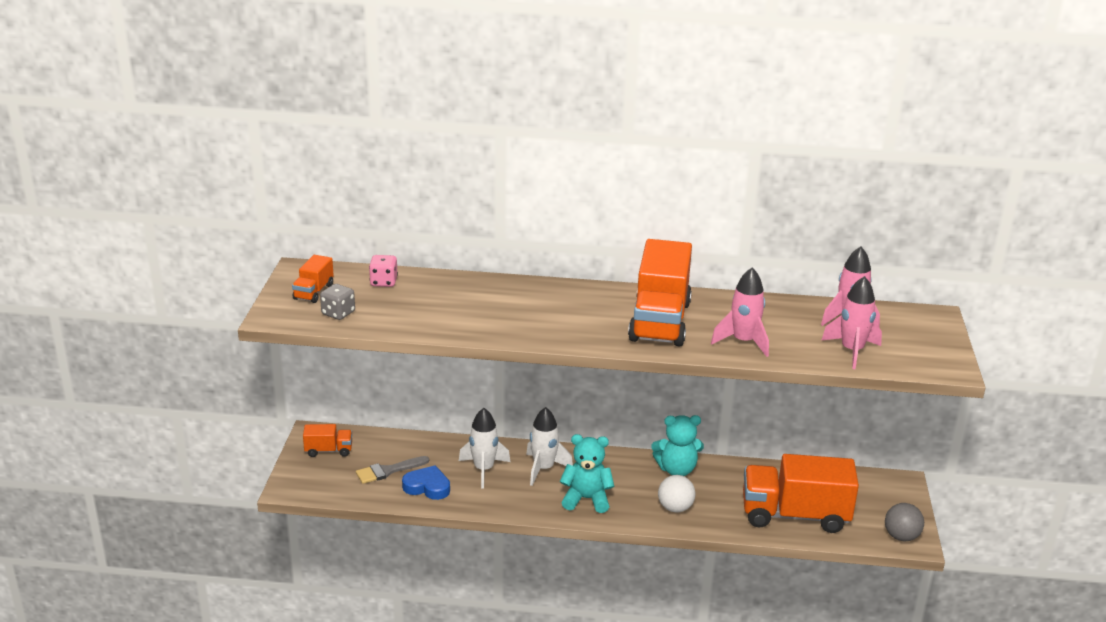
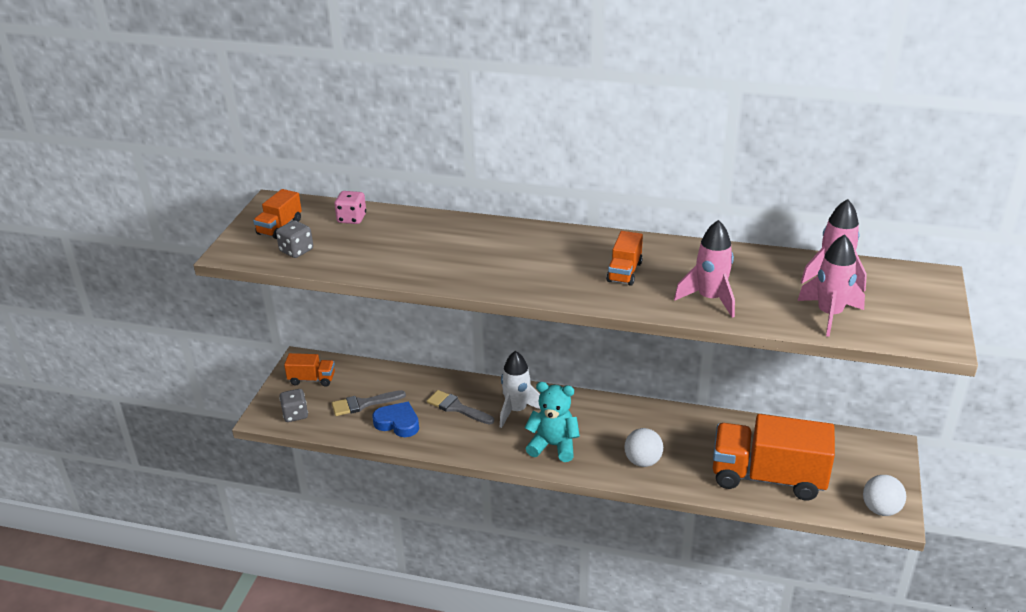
camera: 10 degrees right, 5 degrees up
(320, 484) = (295, 414): none -> grey dice
(483, 470) = (457, 408): white rocket -> grey brush
(659, 321) = (624, 272): orange truck -> orange truck, size x0.46
(676, 469) = (652, 419): turquoise teddy bear -> none
(901, 536) = (880, 509): grey ball -> white ball

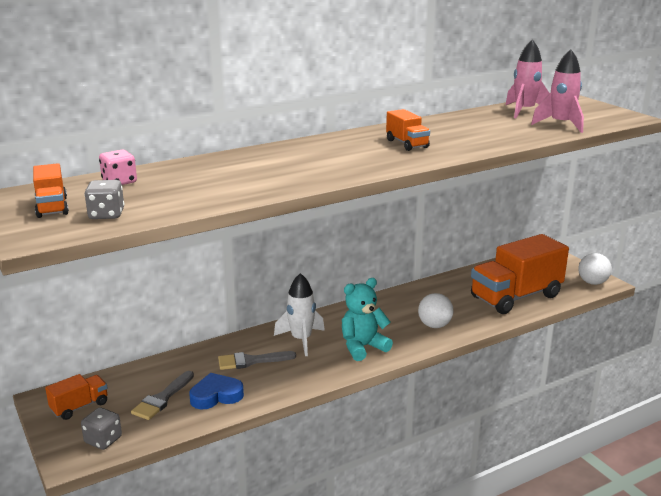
camera: 45 degrees left, 10 degrees down
(710, 299) = (486, 138): pink rocket -> none

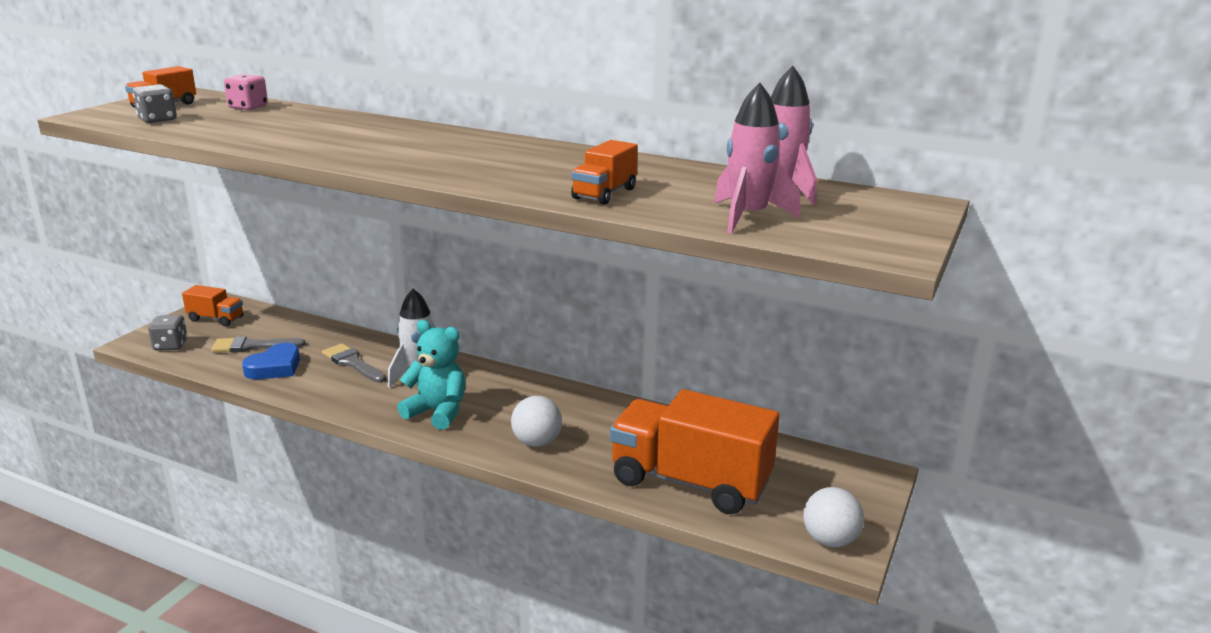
camera: 55 degrees right, 0 degrees up
(216, 395) = (275, 367): blue heart -> blue heart turned 90 degrees clockwise
(407, 144) = (511, 164): orange truck -> orange truck (604, 194)

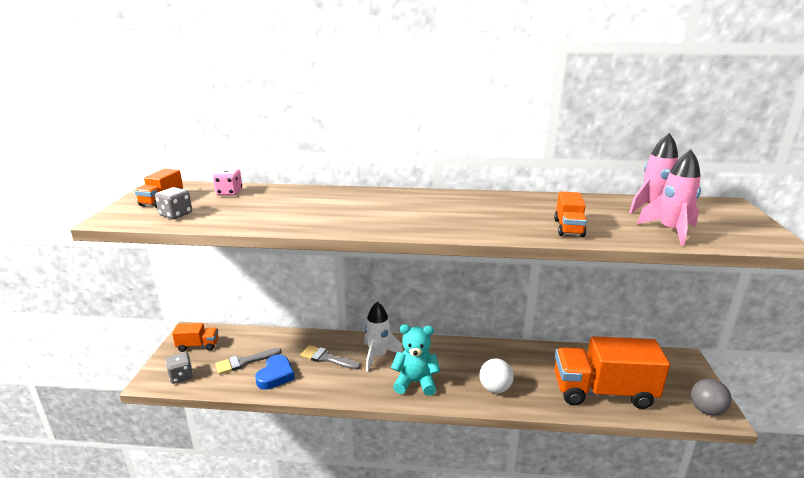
camera: 20 degrees left, 0 degrees up
(829, 540) = (706, 410): white ball -> grey ball

